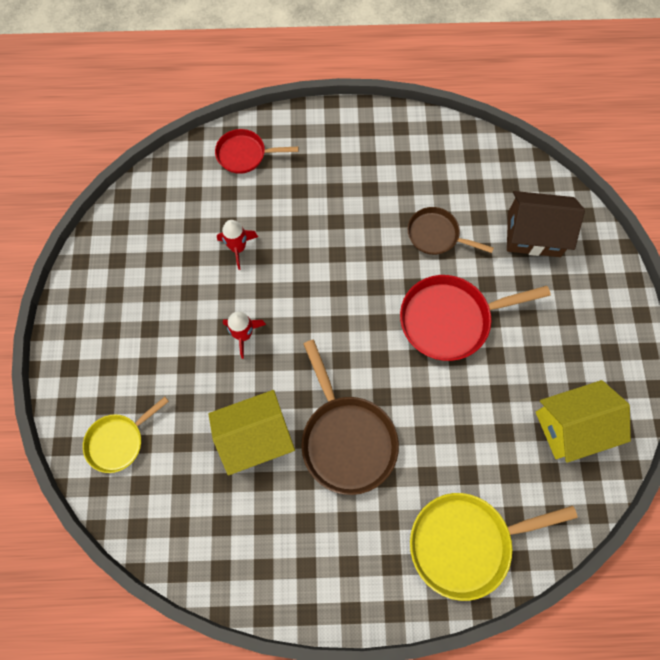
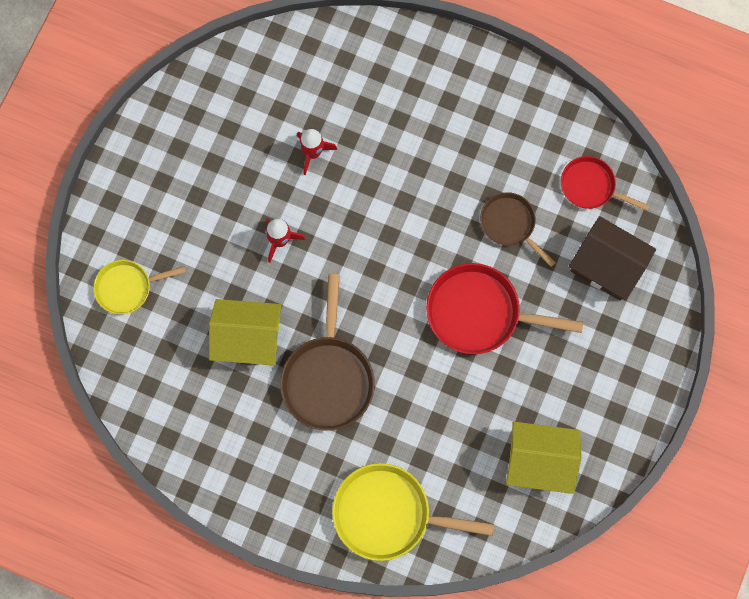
camera: 25 degrees right, 5 degrees up
(245, 154) = (363, 57): red pan -> red pan (591, 186)

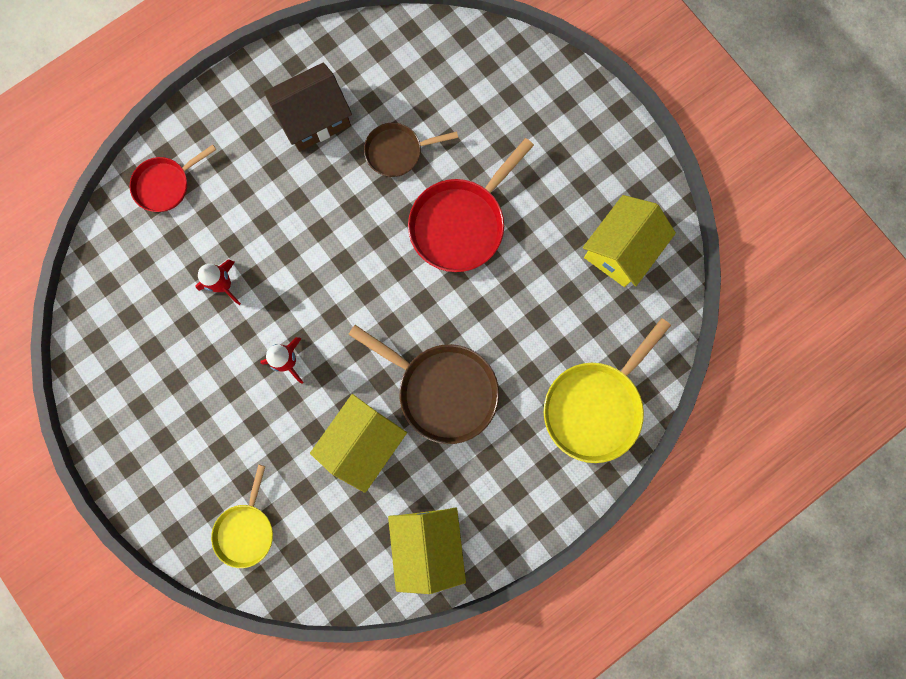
camera: 60 degrees left, 5 degrees up
(196, 438) = (427, 544): none -> yellow house
(591, 186) = (405, 65): red pan -> red pan (166, 185)
(607, 266) = (483, 94): brown house -> brown house (314, 118)

